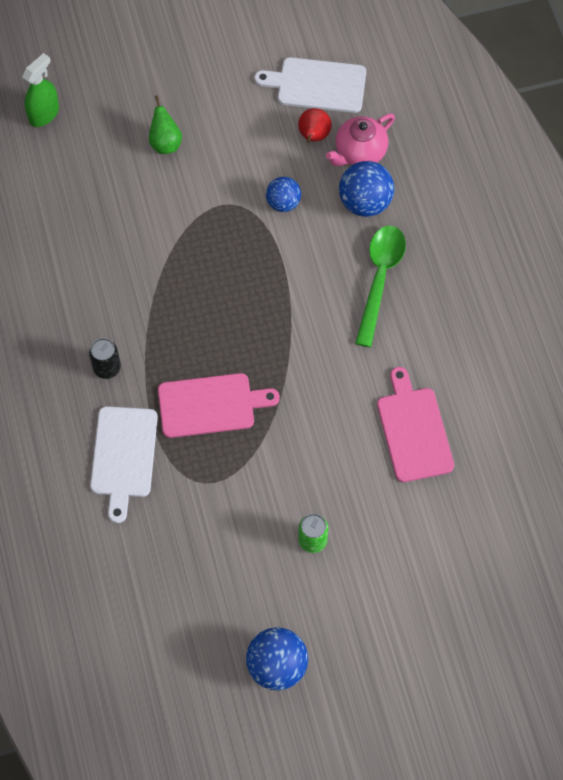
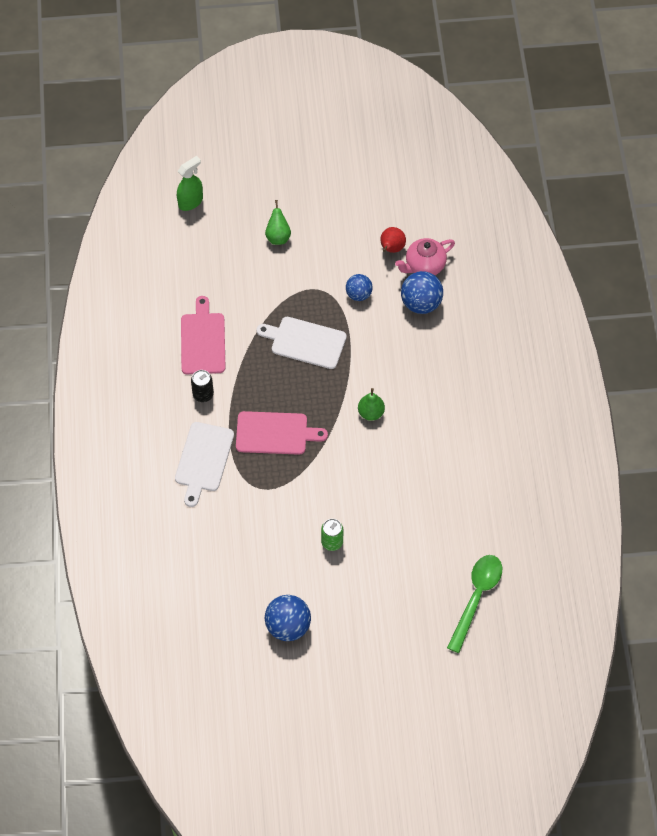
camera: 10 degrees right, 5 degrees down
(317, 85) = (402, 211): white cutting board -> white cutting board (305, 342)
(329, 357) = (371, 413): none -> green pear
(380, 279) = (420, 362): green spoon -> green spoon (476, 598)
(413, 430) = (423, 476): pink cutting board -> pink cutting board (202, 341)

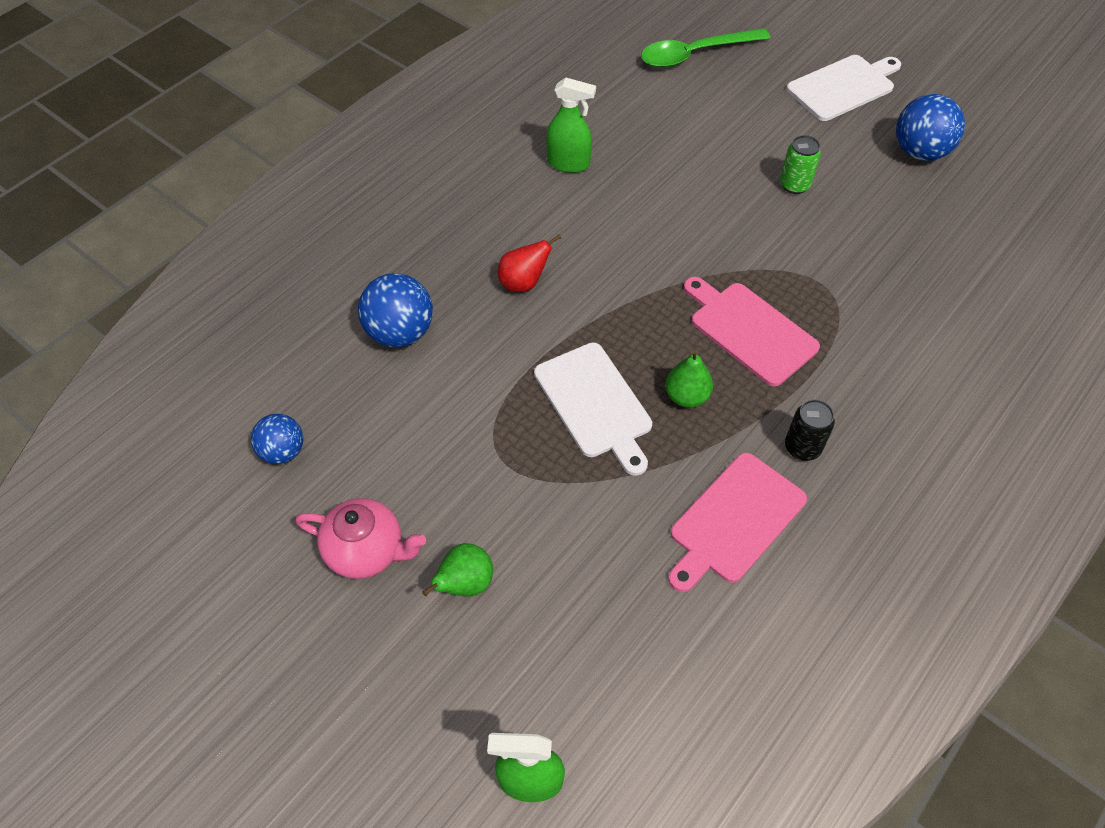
camera: 135 degrees left, 5 degrees down
(203, 460) = (874, 369): white cutting board -> white cutting board (843, 87)
(358, 294) = (458, 406): blue ball -> blue ball (283, 451)
(371, 413) = (608, 266): green pear -> green pear (686, 396)
(391, 248) = (343, 428): red pear -> red pear (524, 283)
(424, 266) = (336, 372): pink teapot -> pink teapot (366, 551)
(456, 456) = (568, 163): none -> green spray bottle

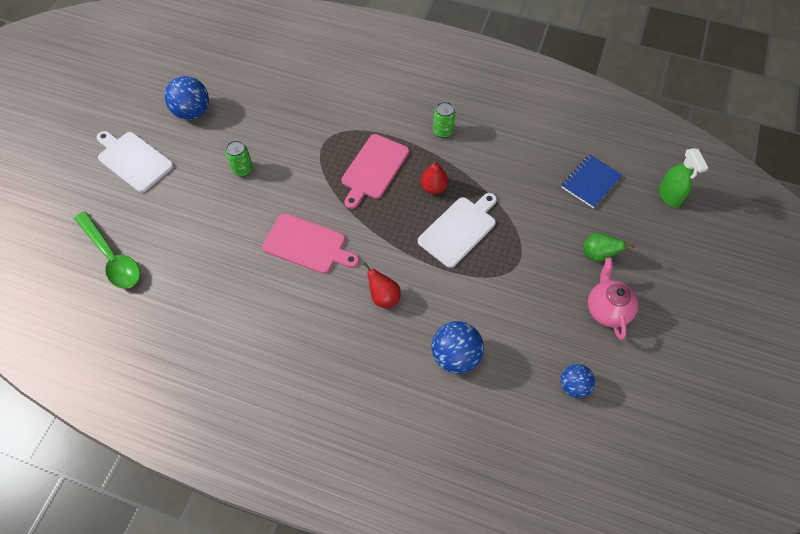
camera: 110 degrees left, 5 degrees up
(568, 163) = (260, 306): green spray bottle -> none
(614, 645) = (590, 182): none -> blue notebook
(686, 396) = (433, 188): green pear -> red pear
(735, 521) = (500, 150): pink cutting board -> pink cutting board (307, 244)
(802, 447) = (443, 131): black can -> green can

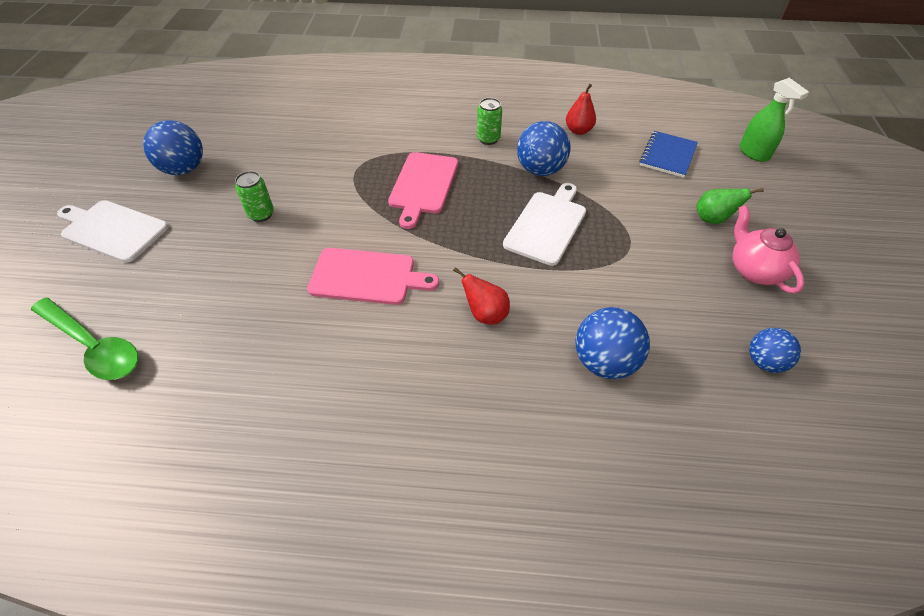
camera: 15 degrees left, 10 degrees down
(433, 188) = (500, 191): red pear -> red pear (578, 130)
(474, 174) = (540, 170): none -> blue ball

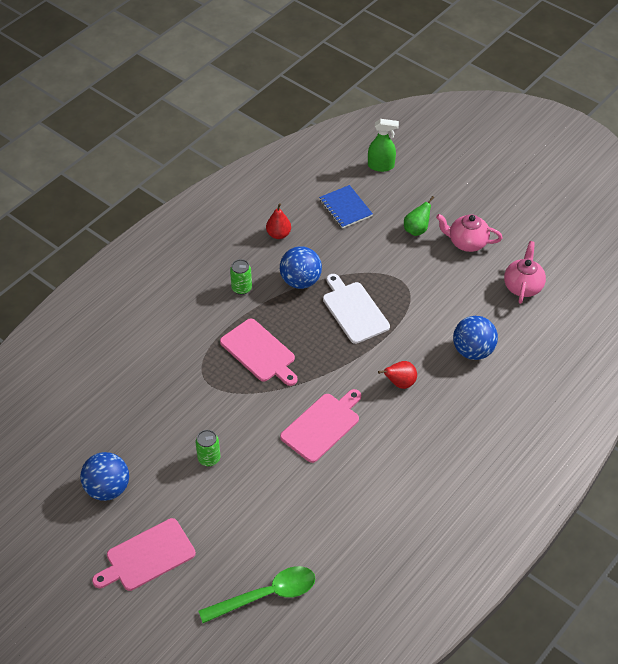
camera: 55 degrees left, 0 degrees up
(112, 230) = (147, 556): white cutting board -> pink cutting board
(764, 362) = (523, 286): blue ball -> pink teapot

